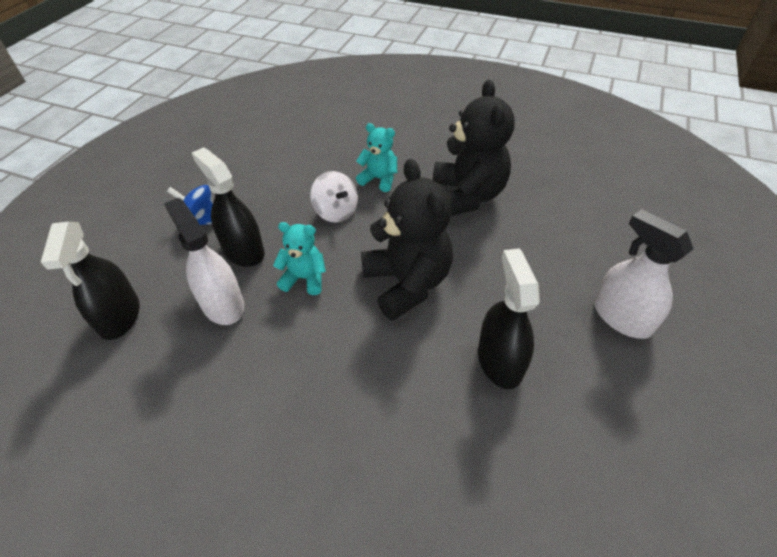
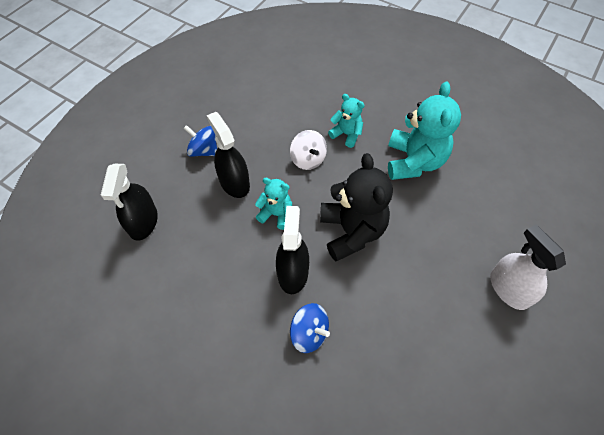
camera: 10 degrees right, 10 degrees up
(222, 304) = (215, 225): white spray bottle -> none
(373, 419) = (309, 333): none -> blue spinning top
(467, 196) = (414, 161): black teddy bear -> turquoise teddy bear
(500, 360) = (407, 306): black spray bottle -> black spray bottle (293, 272)

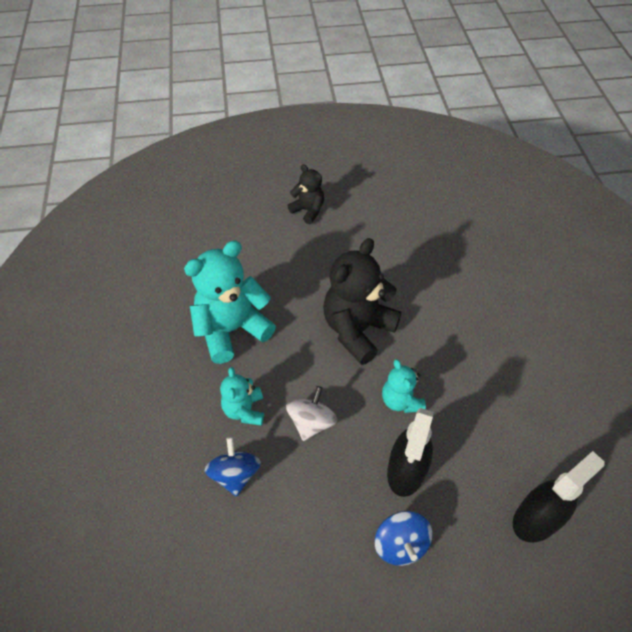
camera: 130 degrees left, 5 degrees down
(293, 272) = (439, 345): black spray bottle -> none
(309, 333) = (470, 301): blue spinning top -> blue spinning top (235, 474)
(508, 289) = (308, 210): white spray bottle -> black teddy bear

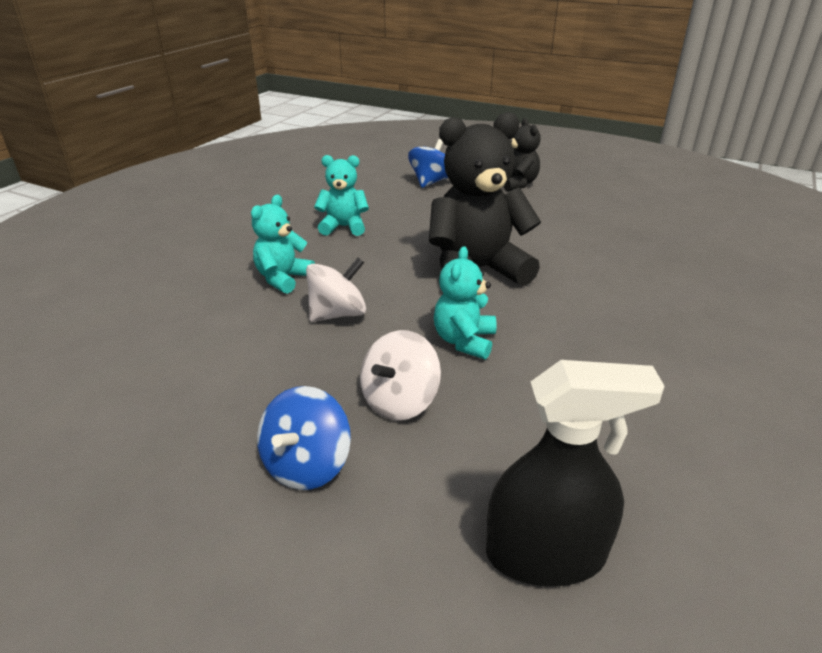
camera: 35 degrees right, 20 degrees down
(232, 329) = (343, 227): turquoise teddy bear -> turquoise teddy bear, size x0.54
(235, 474) = (212, 316): blue spinning top -> blue spinning top (431, 182)
(406, 470) = (400, 401): black spray bottle -> white spinning top

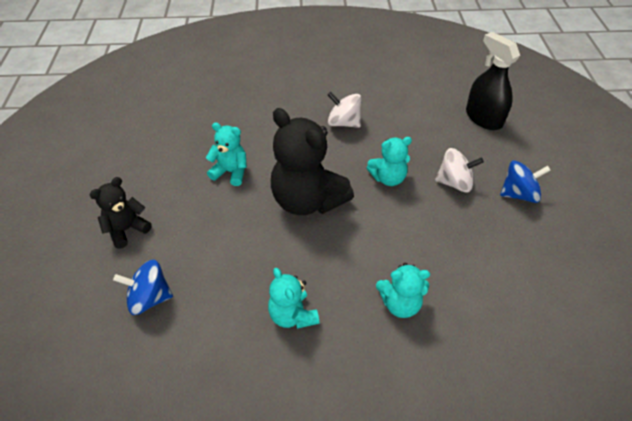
camera: 120 degrees left, 15 degrees up
(338, 314) = (412, 245): white spinning top -> white spinning top (343, 123)
(563, 240) = (231, 172): none -> turquoise teddy bear

